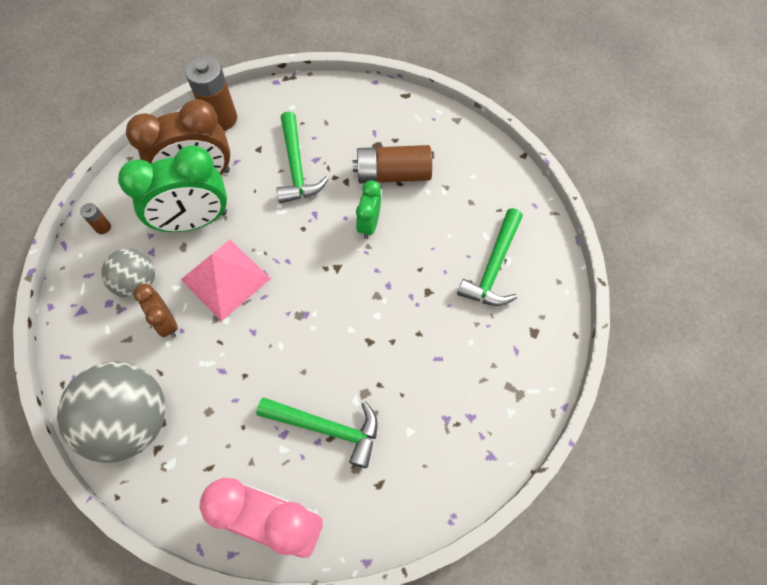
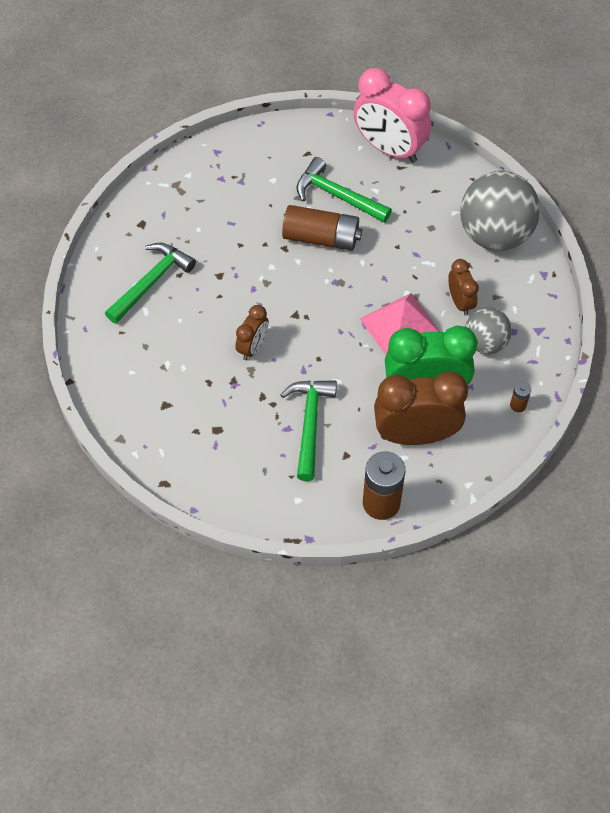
camera: 165 degrees left, 5 degrees down
(369, 224) = (253, 347): green clock -> brown clock
(393, 174) = (212, 392): brown battery -> brown battery (321, 237)

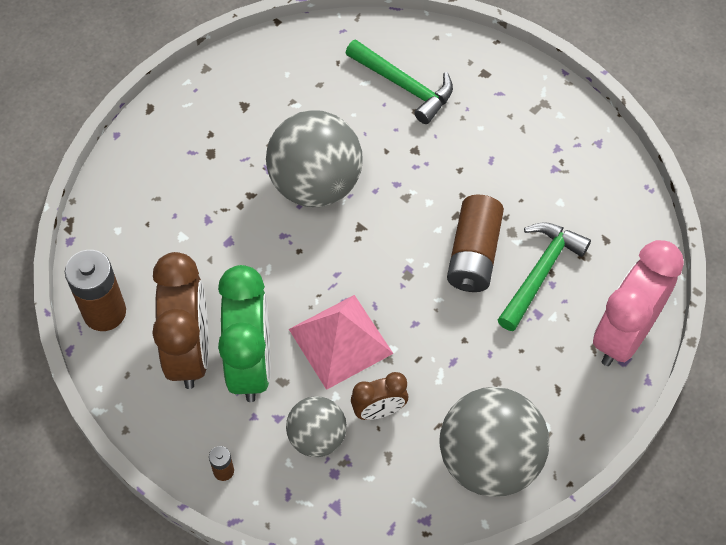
camera: 90 degrees right, 0 degrees up
(253, 347) = (315, 185): brown clock -> grey ball
(310, 424) = (211, 241): green hammer -> none

